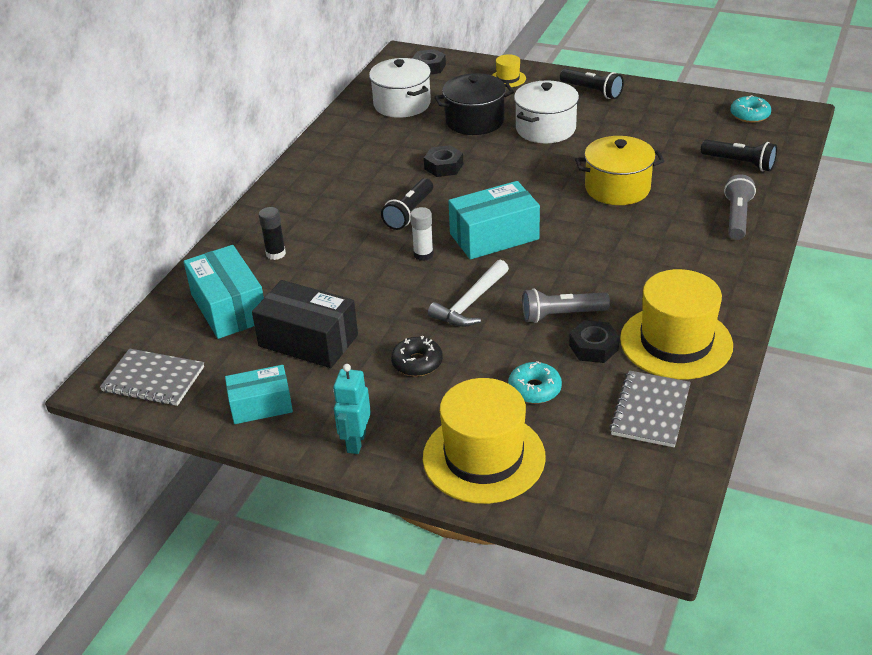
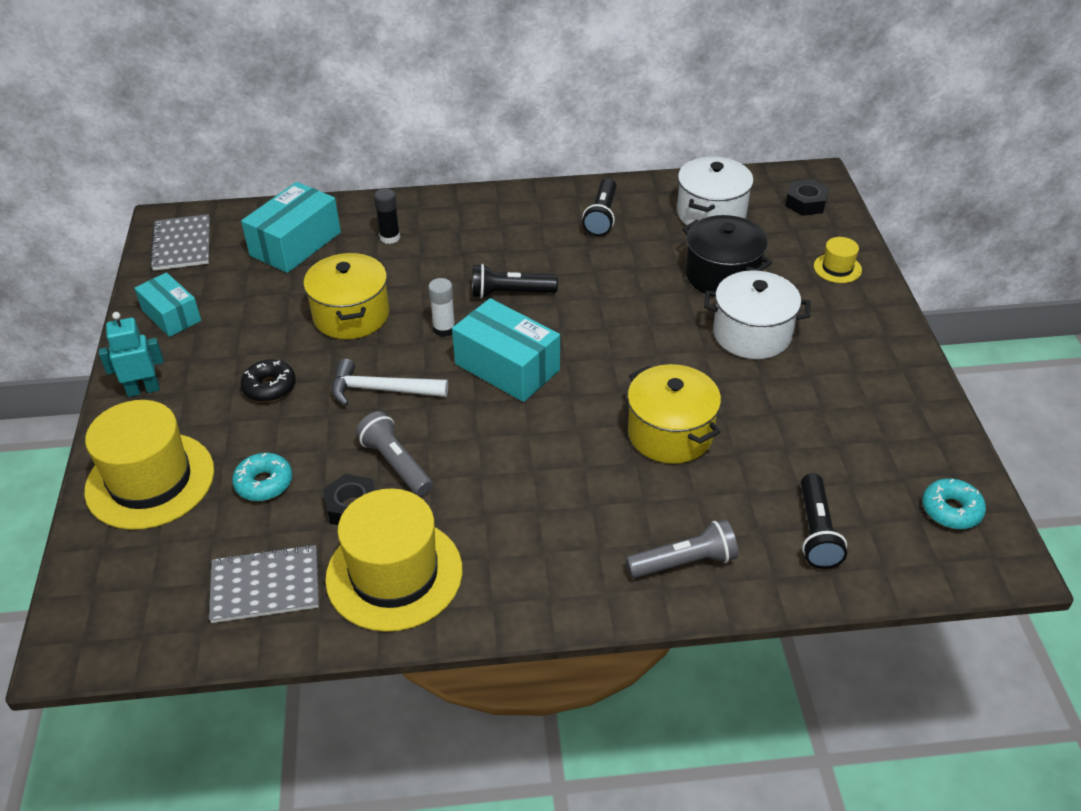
camera: 60 degrees right, 5 degrees up
(308, 341) = (271, 307): black box -> none
(362, 298) = (351, 315): none -> yellow pot
(443, 166) = (612, 286): black nut -> none
(592, 91) = (873, 344): black flashlight -> black flashlight (602, 216)

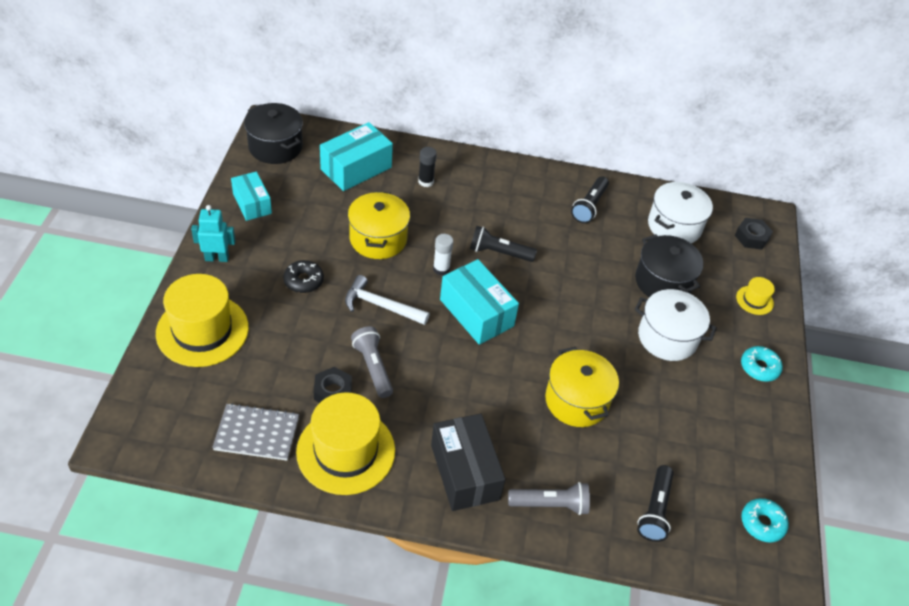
camera: 10 degrees right, 5 degrees up
(182, 244) = (275, 147): grey notebook -> black pot
(264, 483) = (278, 355): turquoise donut -> turquoise donut (759, 367)
(560, 555) = (465, 472): none -> black box

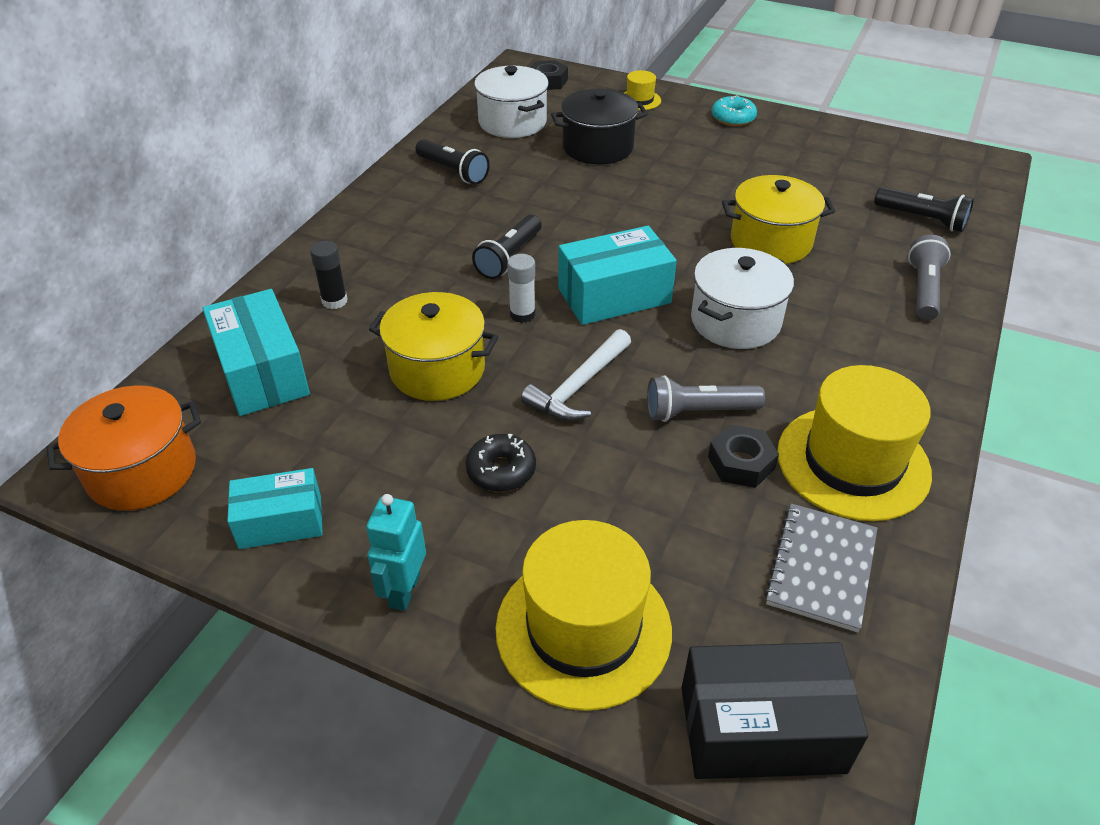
camera: 70 degrees left, 5 degrees down
(275, 147) = (142, 471): black pot -> orange pot
(465, 472) = (881, 350): black box -> black box (761, 729)
(667, 337) = (683, 162): white pot -> white pot (735, 321)
(762, 523) = (930, 160): turquoise donut -> none

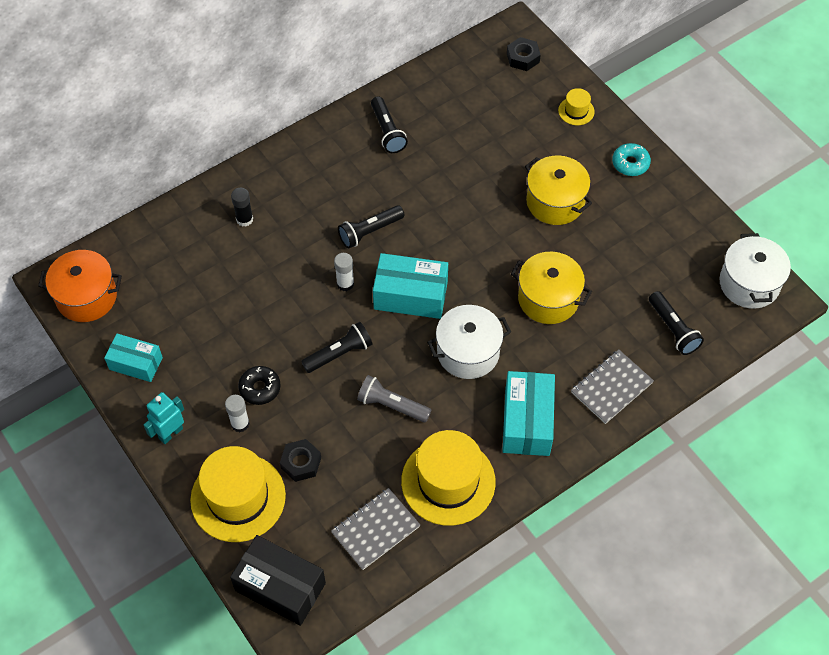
camera: 30 degrees right, 15 degrees up
(262, 372) = (177, 257): turquoise box -> turquoise box (527, 422)
(437, 369) = (270, 302): yellow pot -> yellow pot (555, 202)
(506, 527) = (240, 424): none -> white glue stick
(512, 122) = (463, 95): white pot -> white pot (749, 283)
(578, 386) = (339, 353): white hammer -> black flashlight
(598, 147) = (504, 151): black pot -> none
(741, 463) = (387, 450): black nut -> black nut (301, 463)
(923, 289) = (611, 387): grey flashlight -> grey notebook

